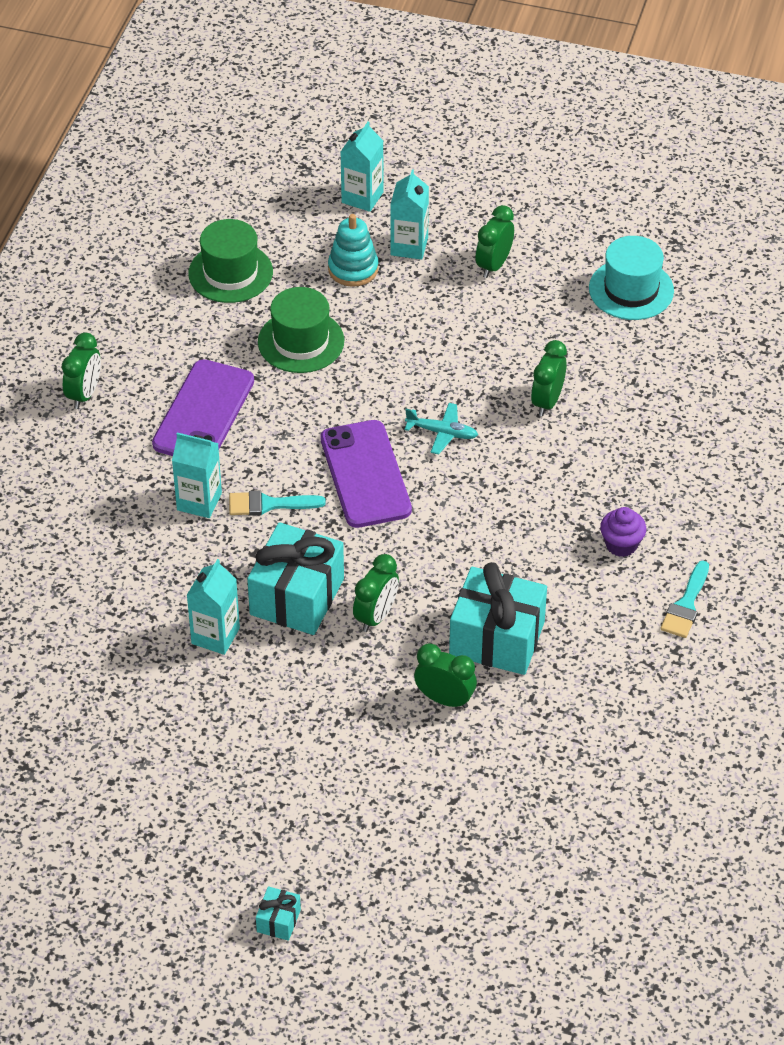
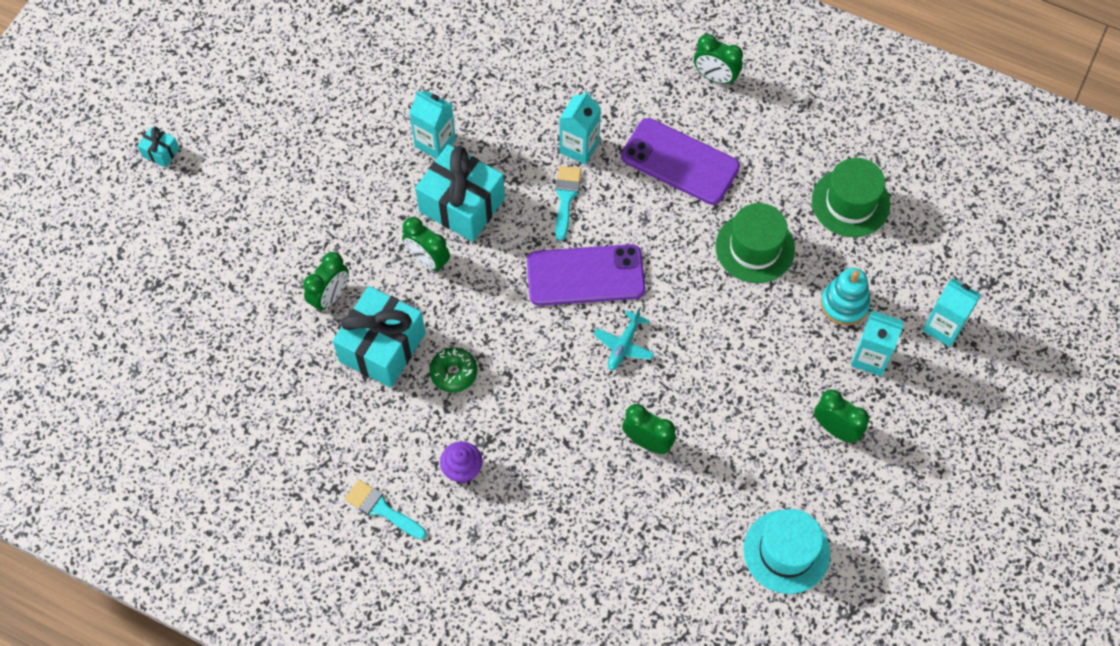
camera: 100 degrees right, 15 degrees up
(511, 570) = (453, 373): none -> green donut

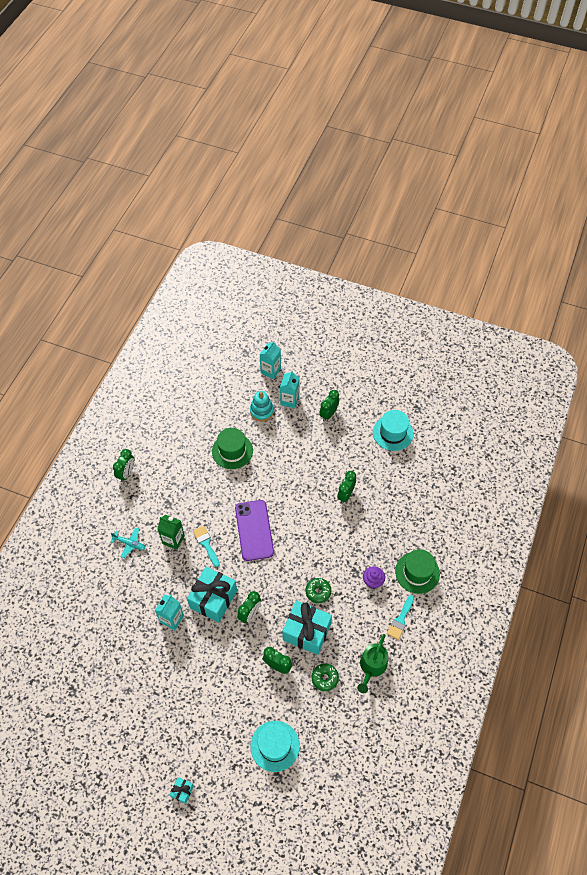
camera: 95 degrees left, 5 degrees down
(200, 283) = (275, 746): none -> turquoise hat
(296, 369) = (325, 678): none -> green donut
(303, 448) = (371, 667): none -> green watering can
(566, 197) = (206, 544): turquoise brush -> turquoise brush turned 60 degrees clockwise
(579, 147) = (173, 539): turquoise carton -> green carton
(623, 345) = (293, 509): turquoise plane -> turquoise plane (129, 543)
(680, 162) = (181, 488): purple phone -> none
(850, 202) = (203, 409): green hat -> green hat (417, 572)

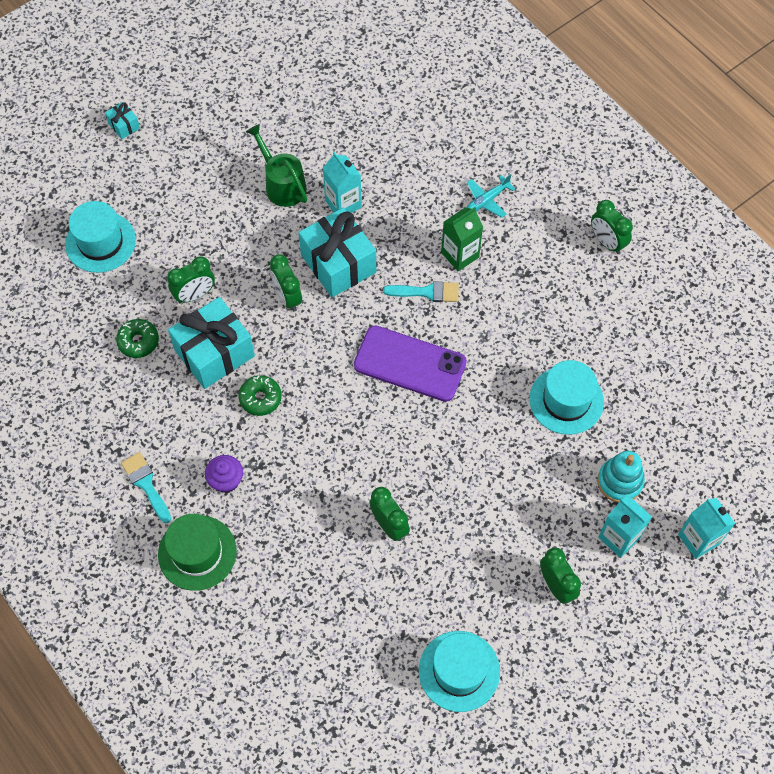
camera: 120 degrees right, 5 degrees up
(232, 451) = (566, 400): green hat -> turquoise hat
(371, 667) = (110, 407): green watering can -> green watering can (282, 184)

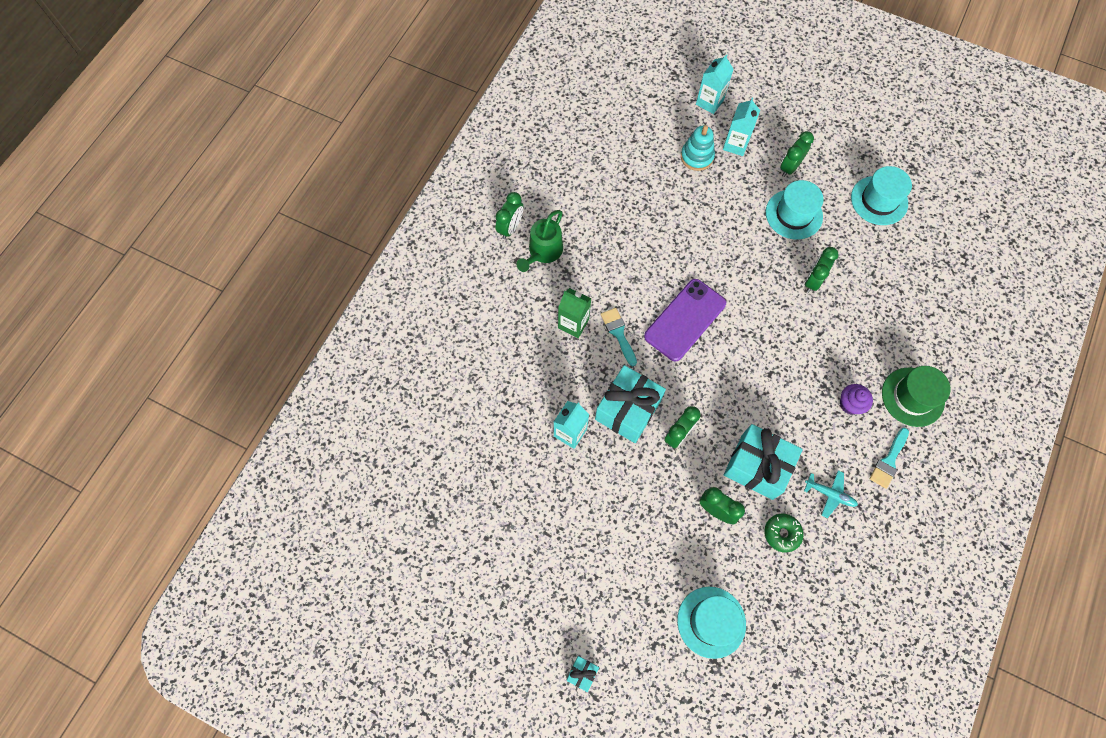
camera: 115 degrees left, 5 degrees up
(260, 398) = (773, 412): green donut -> none
(282, 184) = (575, 492): green watering can -> green watering can (543, 252)
(410, 364) = (685, 320): purple phone -> purple phone turned 45 degrees clockwise
(487, 200) = (513, 324): turquoise plane -> turquoise plane (830, 494)
(566, 400) = (655, 208): turquoise hat -> turquoise hat (794, 214)

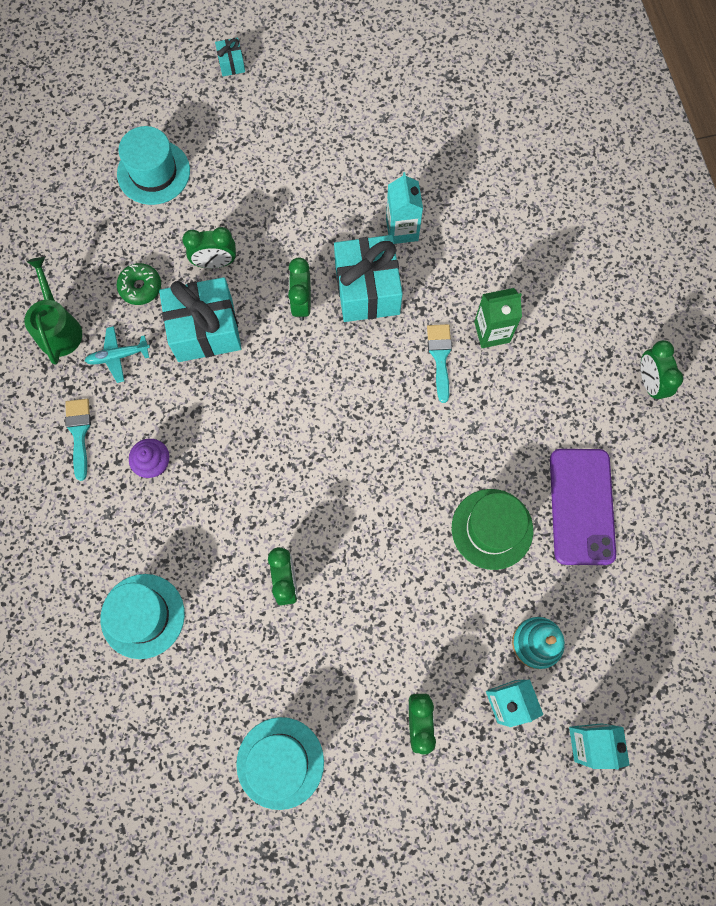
camera: 140 degrees right, 5 degrees up
(543, 252) = (591, 382): green watering can -> green watering can (58, 328)
(618, 333) = (440, 357): turquoise brush -> turquoise brush turned 120 degrees counterclockwise
(685, 320) = (386, 424): purple phone -> purple phone (582, 506)
(794, 214) = (367, 654): turquoise hat -> turquoise hat (142, 616)
(912, 397) = (93, 523): green hat -> green hat (492, 529)

